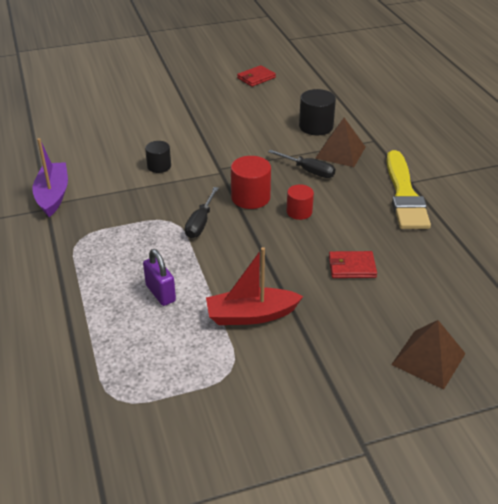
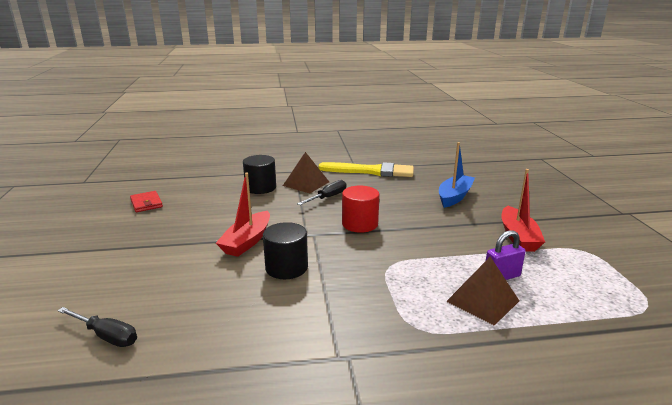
camera: 80 degrees left, 15 degrees down
(53, 195) = (319, 351): purple boat -> none
(159, 166) = (286, 267): black cylinder -> black cylinder, size x1.55
(199, 140) = (247, 241): none -> red boat
(200, 223) = (395, 250): black screwdriver -> black screwdriver (106, 336)
(299, 212) = (385, 207): red cylinder -> none
(352, 267) = (454, 196): red wallet -> blue boat
(428, 359) = (539, 187): brown pyramid -> brown pyramid (483, 301)

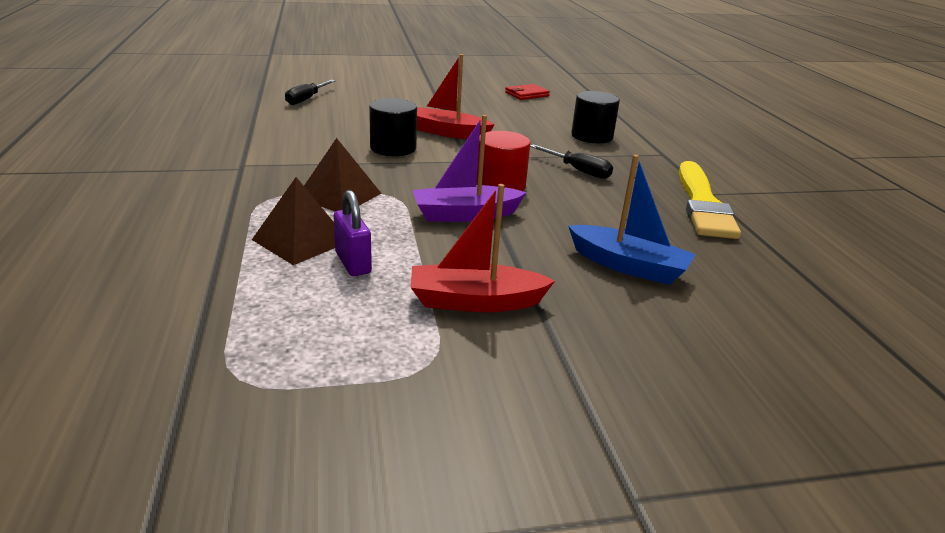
camera: 85 degrees right, 5 degrees up
(306, 183) = (620, 159): brown pyramid -> brown pyramid (339, 195)
(412, 237) = (465, 215): none -> purple boat

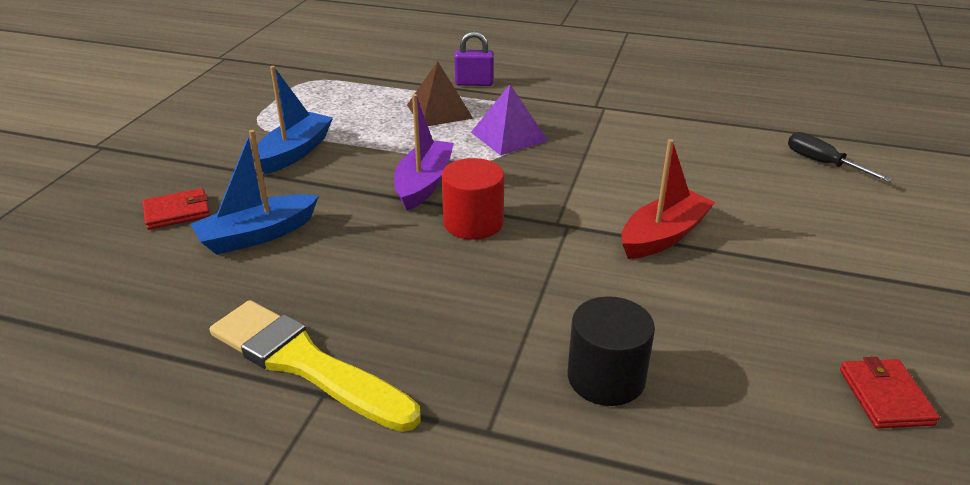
camera: 120 degrees right, 5 degrees up
(339, 195) = (508, 136): brown pyramid -> purple pyramid
(353, 263) = (389, 123): purple padlock -> purple padlock (474, 83)
(393, 148) = (618, 185): black cylinder -> none
(475, 301) = (295, 152): red boat -> blue boat
(578, 171) = (477, 298): black screwdriver -> none
(660, 327) = (177, 212): none -> red wallet

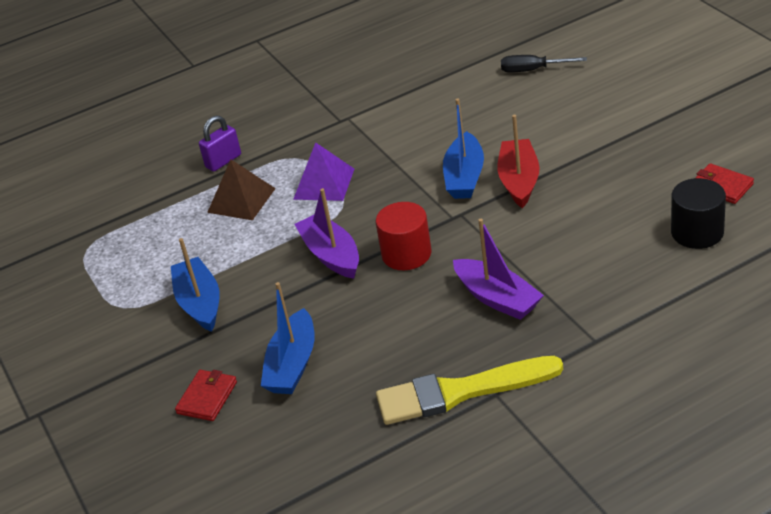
camera: 40 degrees left, 5 degrees up
(475, 313) = (497, 298): none -> purple boat
(606, 378) = (605, 275): black cylinder -> black cylinder (697, 232)
(621, 201) = (464, 177): none -> blue boat

